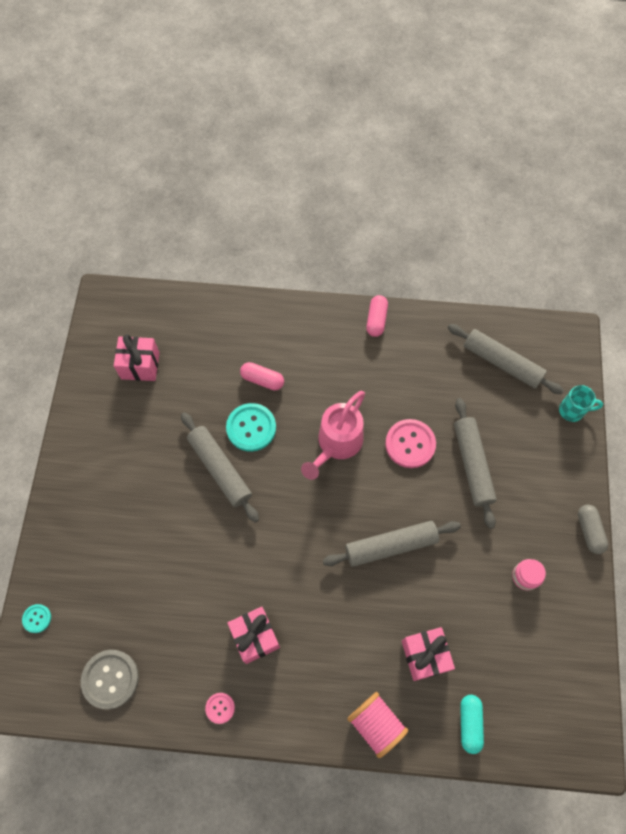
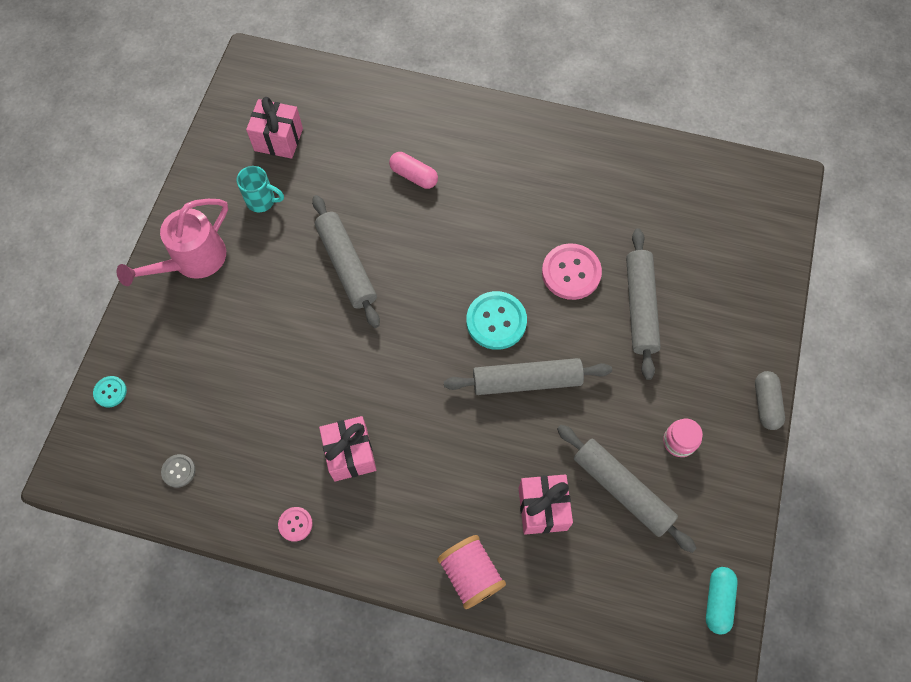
camera: 10 degrees right, 0 degrees up
(110, 679) = (178, 471): grey button -> grey button, size x0.51
(251, 428) = (390, 226): turquoise button -> turquoise button (496, 321)
(336, 444) = (485, 259): pink watering can -> pink watering can (192, 261)
(376, 320) = (558, 130): pink capsule -> none
(469, 723) = (581, 593): turquoise capsule -> turquoise capsule (717, 601)
(502, 363) = (697, 200): grey rolling pin -> grey rolling pin (622, 490)
(572, 411) = (771, 266): turquoise mug -> turquoise mug (262, 201)

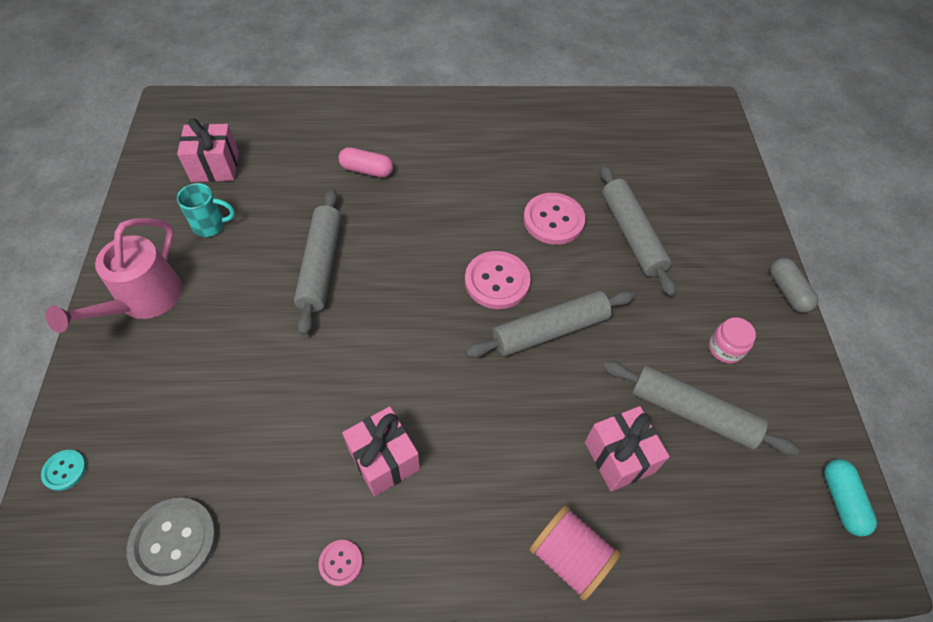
camera: 20 degrees left, 10 degrees down
(178, 471) = (174, 542): grey button -> grey button, size x1.96
(346, 265) = (321, 265): grey rolling pin -> grey rolling pin turned 45 degrees clockwise
(496, 321) = (497, 281): turquoise button -> pink button

